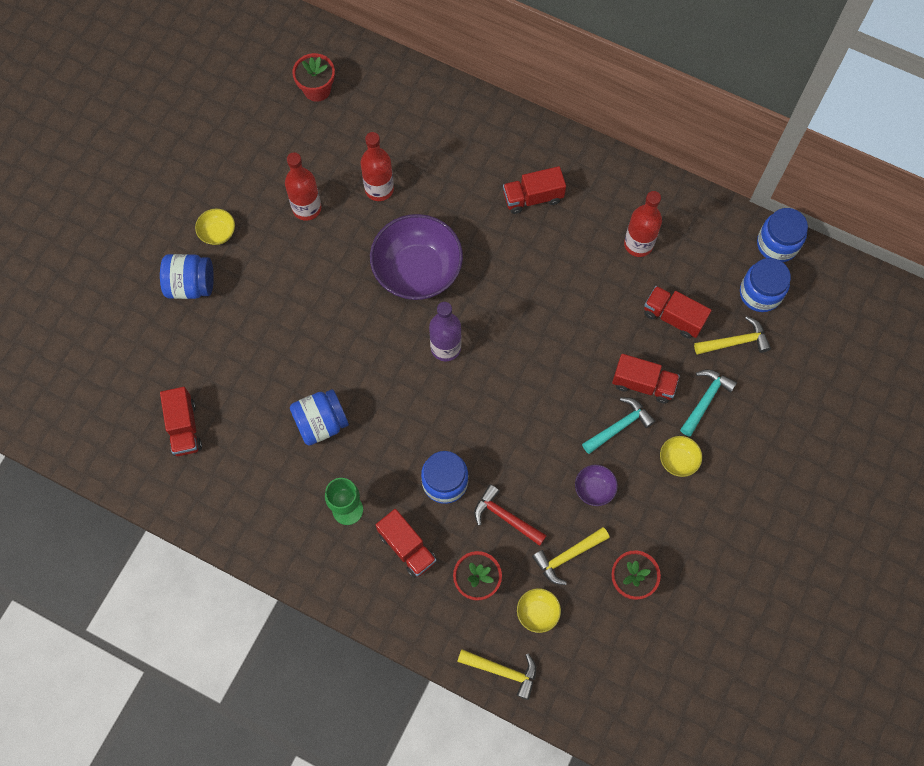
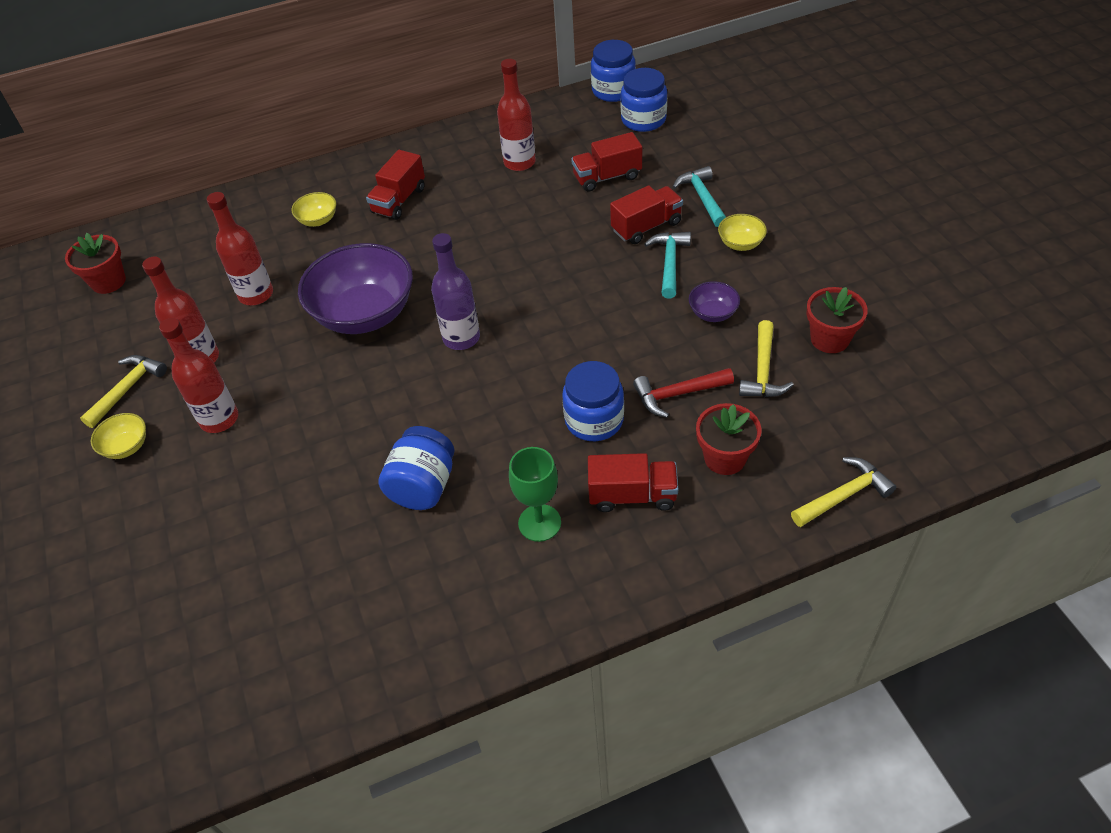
camera: 45 degrees left, 20 degrees down
(184, 427) = (283, 623): red truck -> none
(191, 285) = (145, 507): blue jar -> none
(275, 264) = (219, 419): none -> red bottle
(537, 612) = (802, 428): yellow bowl -> yellow bowl (318, 220)
(735, 342) = (669, 154): yellow hammer -> yellow hammer (128, 389)

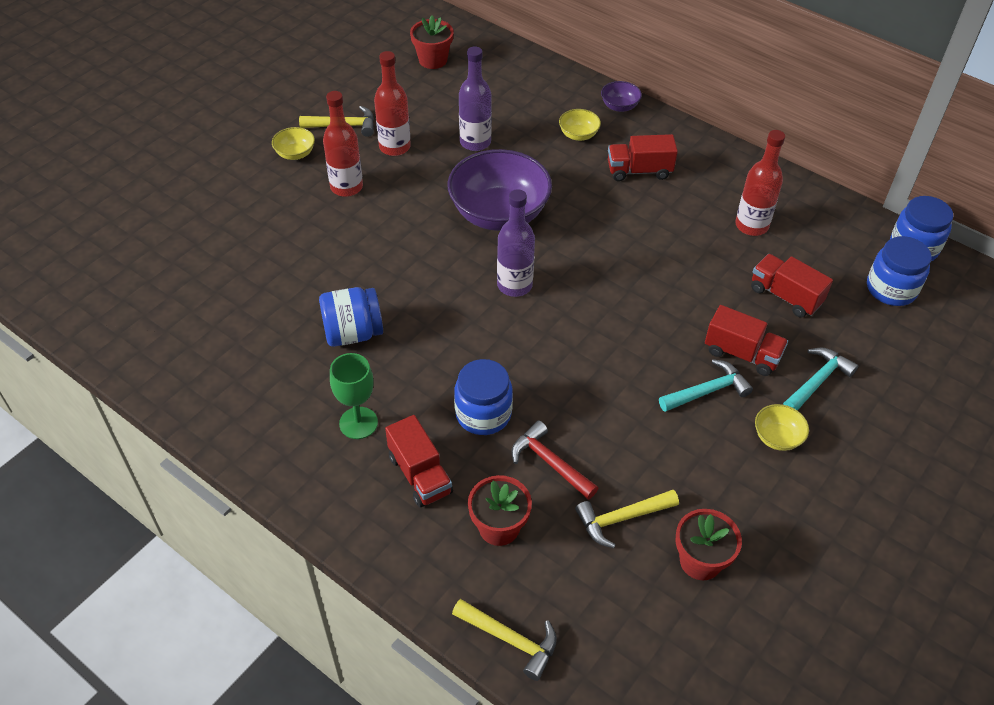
camera: 55 degrees right, 0 degrees up
(256, 294) = (475, 142): red bottle -> purple bottle
(713, 313) = (667, 451): purple bowl -> purple bowl (619, 106)

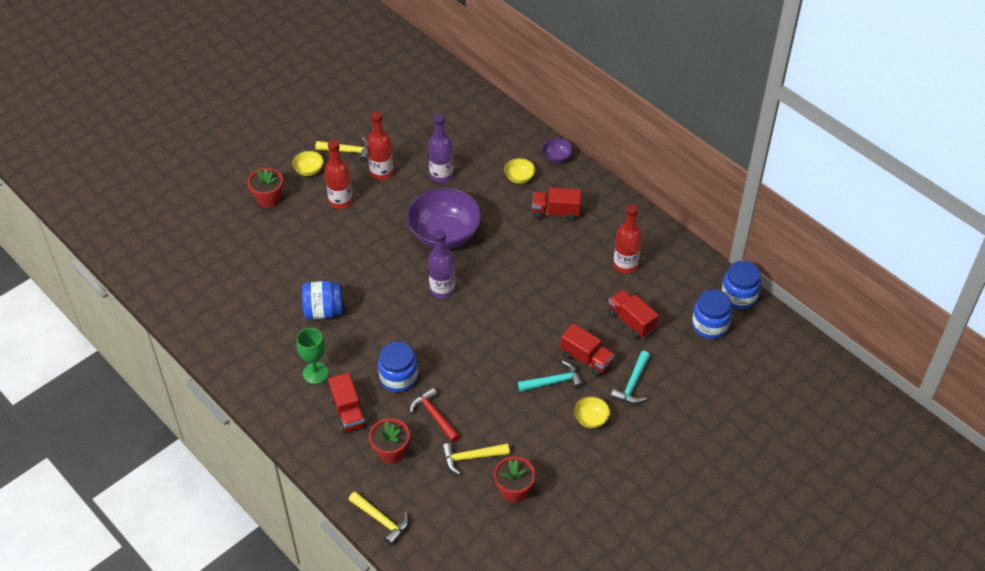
camera: 10 degrees right, 0 degrees up
(433, 60) = (425, 102): red flower pot -> red flower pot (268, 199)
(817, 381) = (632, 384): turquoise hammer -> turquoise hammer turned 150 degrees clockwise

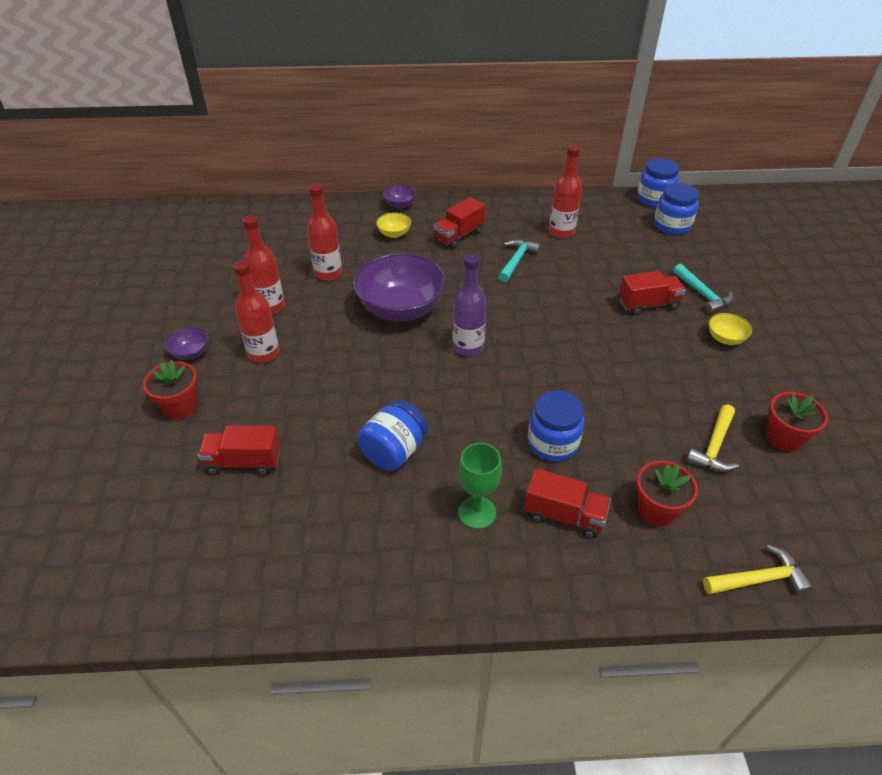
camera: 50 degrees left, 5 degrees down
(309, 170) = (191, 353): yellow bowl -> purple bowl
(348, 151) = (210, 313): yellow hammer -> none
(434, 415) = (631, 443): red hammer -> none
(441, 175) = (328, 273): purple bottle -> red bottle
(554, 382) = (658, 337): turquoise hammer -> turquoise hammer (516, 260)
(631, 321) = (628, 259): red truck -> red truck (244, 462)

